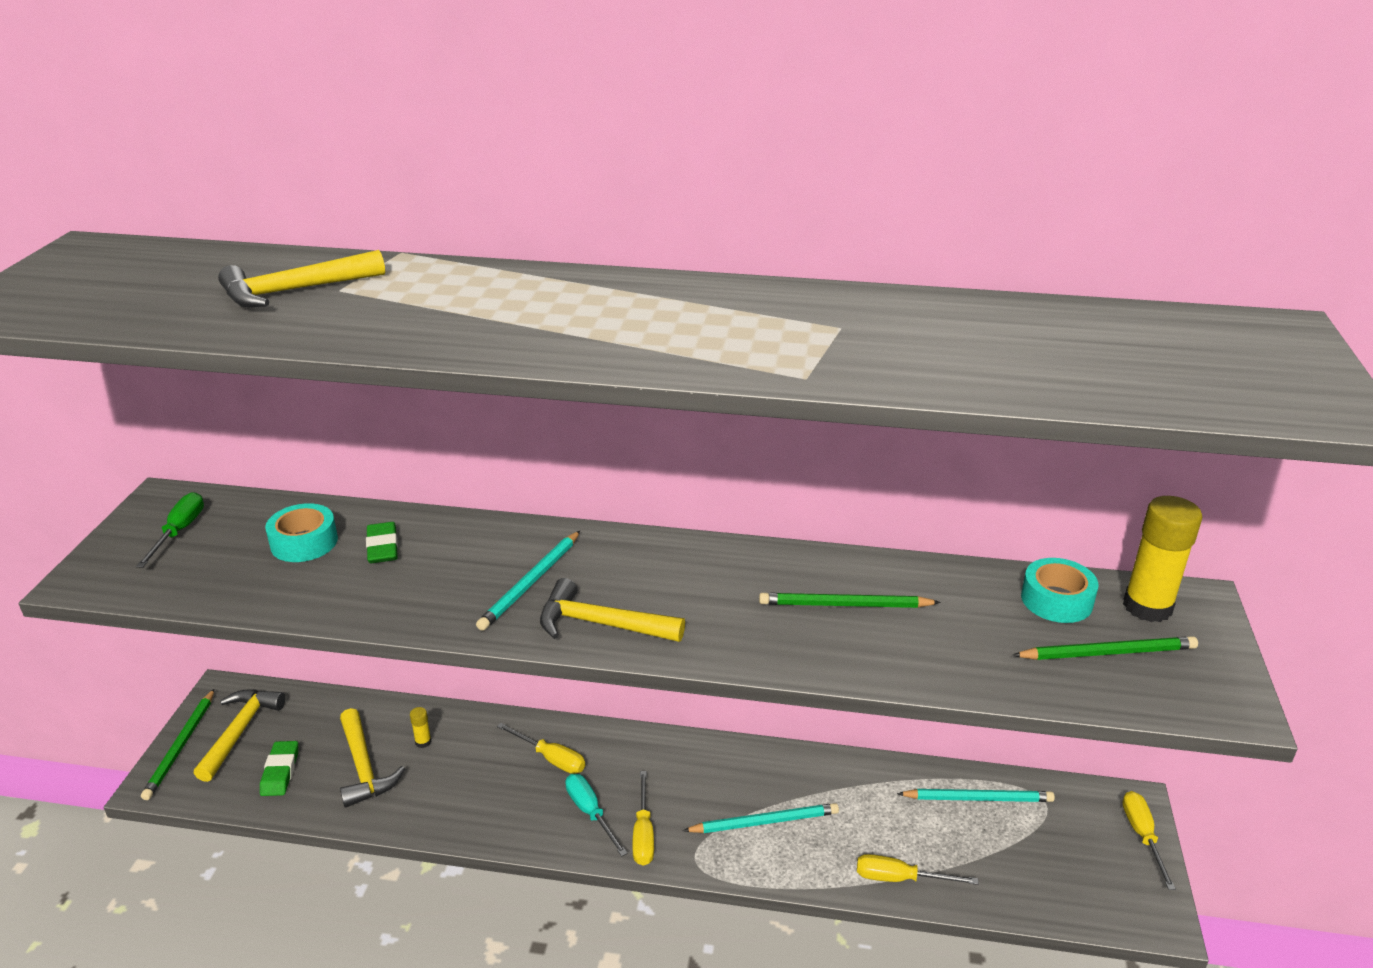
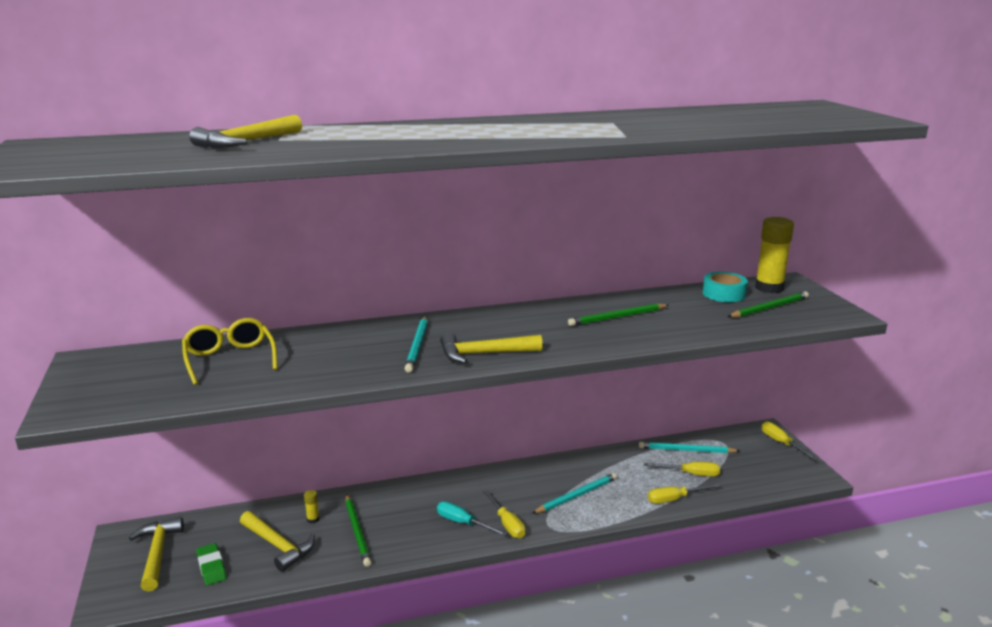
camera: 25 degrees left, 10 degrees down
(179, 531) = (119, 373): green screwdriver -> none
(181, 746) = (111, 576): green pencil -> green pencil (357, 531)
(304, 542) = (230, 359): turquoise tape -> yellow glasses
(383, 547) = (293, 350): green eraser -> none
(551, 758) = (413, 503): yellow screwdriver -> yellow screwdriver (691, 474)
(977, 798) = (686, 450): turquoise pencil -> turquoise pencil turned 150 degrees counterclockwise

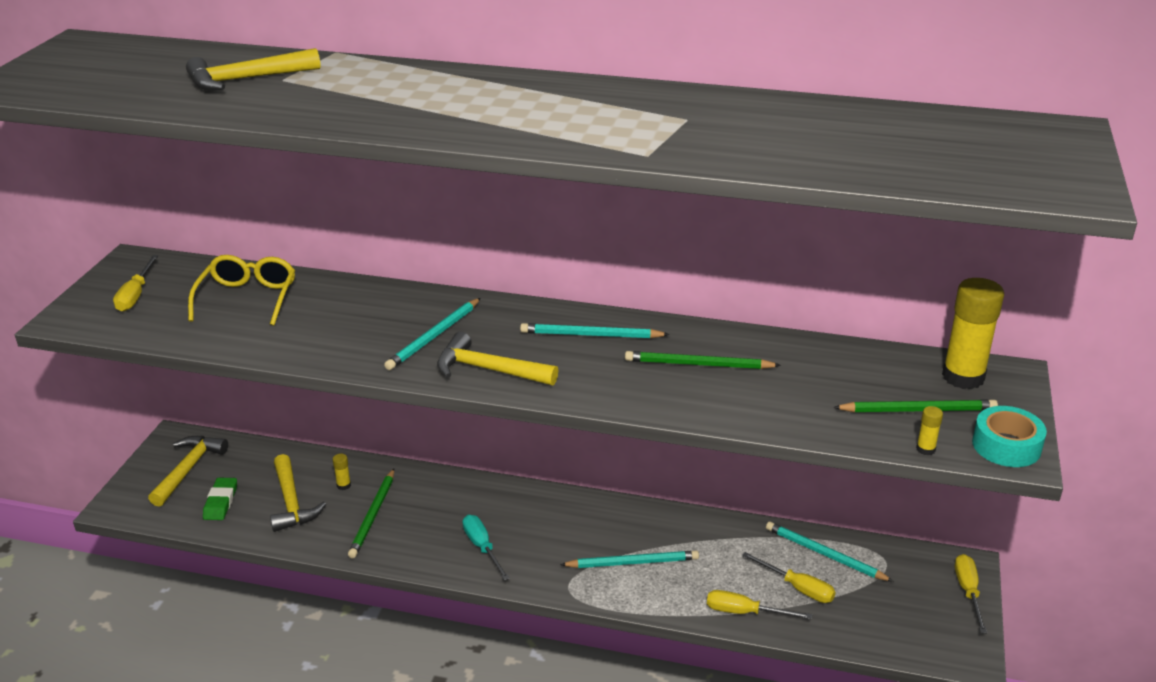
camera: 30 degrees right, 10 degrees up
(506, 523) = (526, 566): yellow screwdriver -> yellow screwdriver (135, 295)
(528, 319) = (591, 335): none -> turquoise pencil
(724, 294) = (884, 368): turquoise tape -> turquoise tape (1006, 446)
(800, 324) = (925, 449): none -> yellow glue stick

